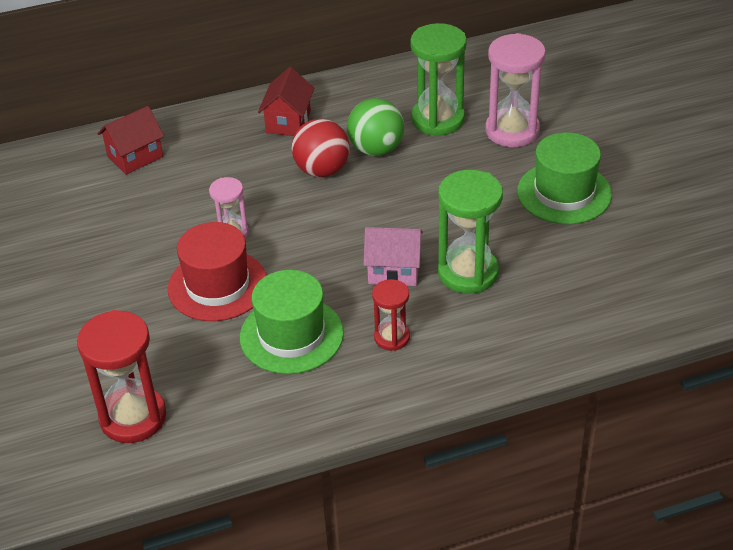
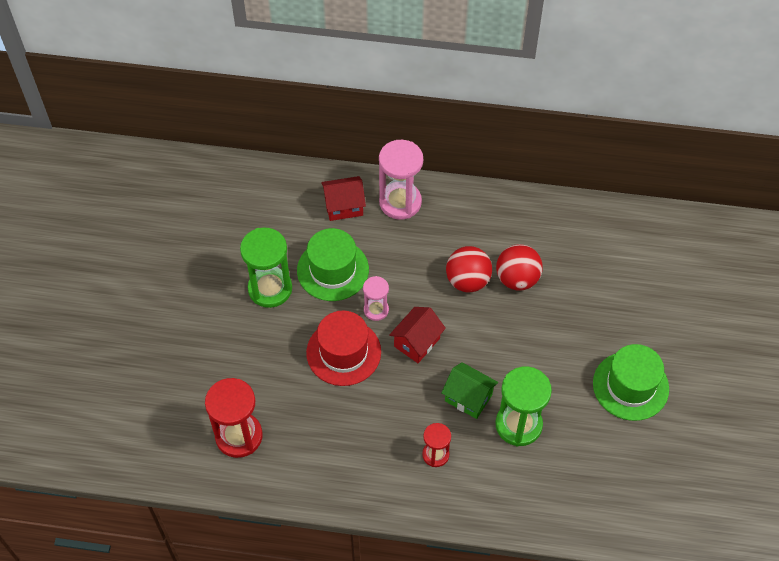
camera: 25 degrees right, 15 degrees up
(288, 122) = (467, 222): red house -> red house (417, 342)
(291, 335) = (371, 419): green hat -> green hat (333, 270)
(376, 149) = (517, 279): green ball -> red ball
(394, 271) = (468, 398): pink house -> green house
(438, 119) = (578, 270): green hourglass -> green hourglass (270, 289)
(512, 131) = (628, 308): pink hourglass -> pink hourglass (400, 202)

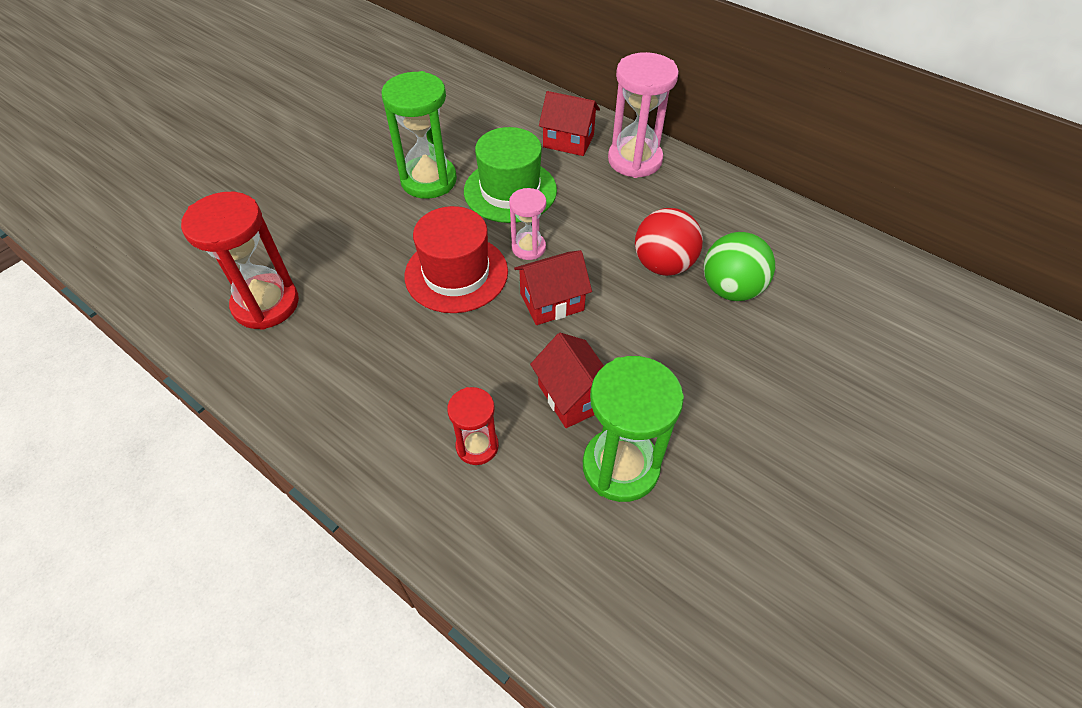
camera: 30 degrees right, 5 degrees down
(468, 398) = (572, 396): green house -> red house
(517, 279) = (730, 289): red ball -> green ball
(630, 386) = (829, 499): green hat -> none

